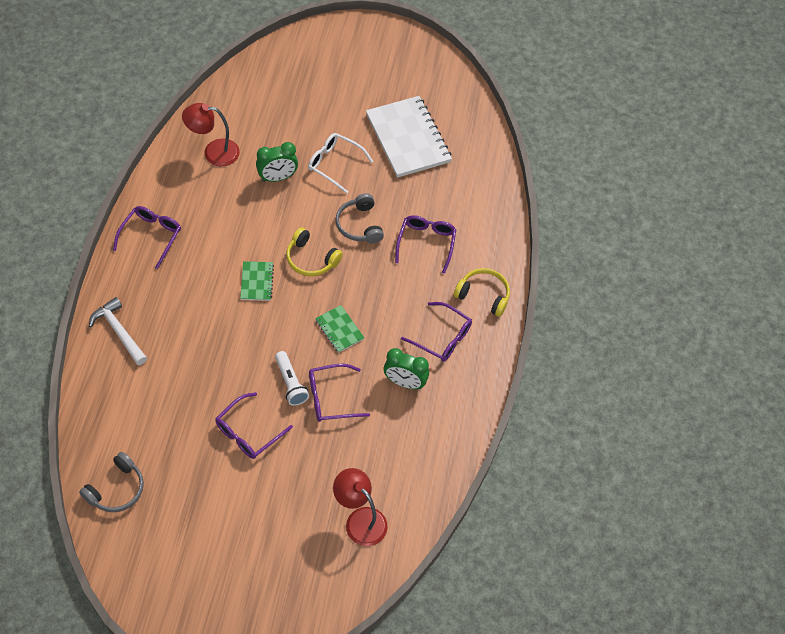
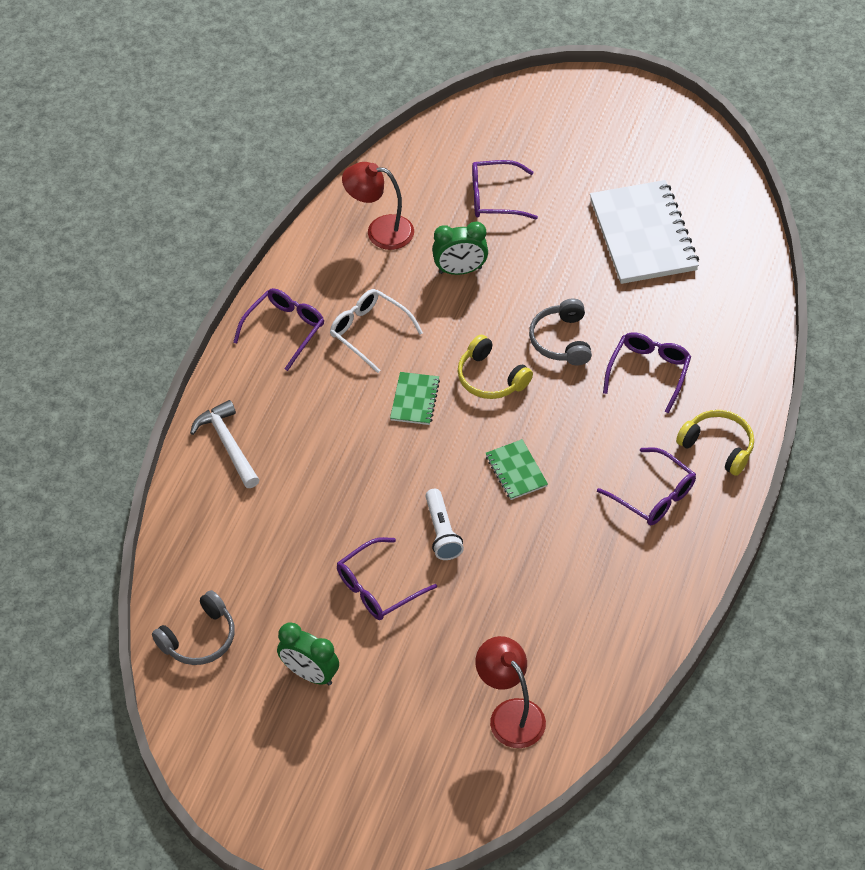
camera: 15 degrees right, 5 degrees down
(331, 398) = (493, 556): purple glasses -> purple glasses (495, 198)
(335, 164) = (539, 260): white glasses -> white glasses (370, 332)
(404, 382) = (594, 547): green clock -> green clock (310, 674)

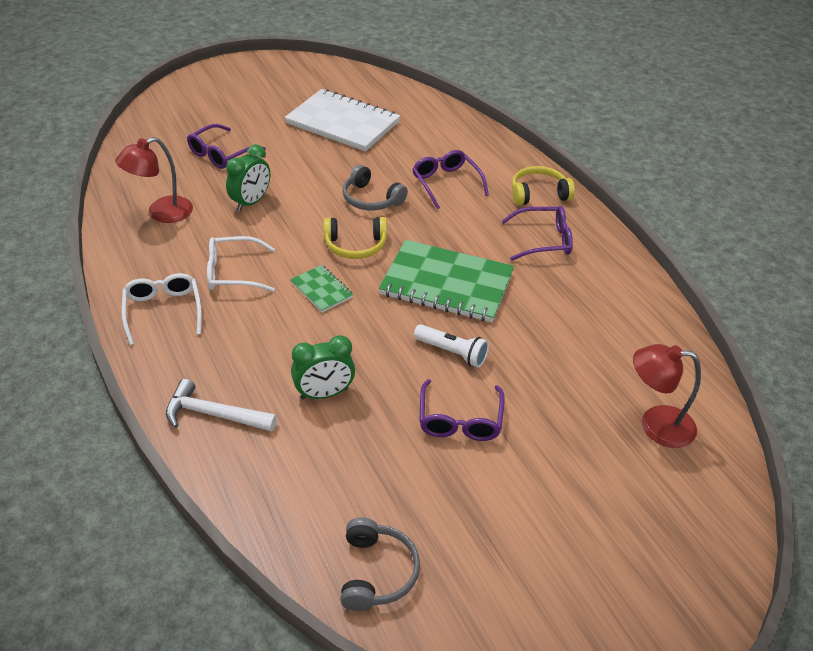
camera: 50 degrees left, 10 degrees down
(284, 330) = (163, 311): purple glasses -> white glasses
(310, 674) = (496, 520): green clock -> green clock (324, 394)
(516, 471) = (447, 284): green notebook -> green notebook, size x2.11

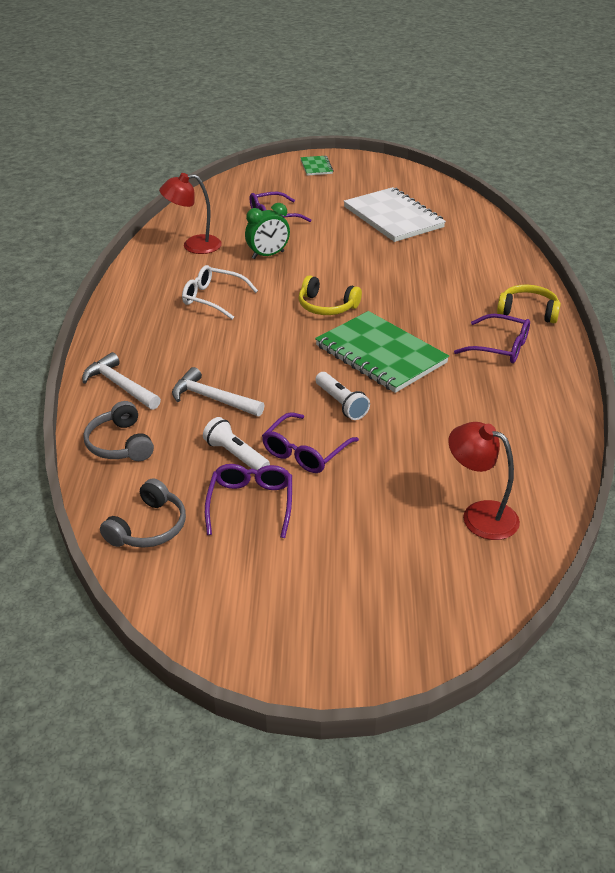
camera: 30 degrees right, 5 degrees down
(163, 311) = (140, 309): white glasses -> none
(321, 290) = (271, 329): green notebook -> green notebook (316, 167)
(324, 394) = (212, 399): green clock -> white hammer
(371, 199) = (369, 277): grey headphones -> grey headphones (120, 444)
(398, 451) = (236, 455): none -> white flashlight
(446, 183) = (446, 282): purple glasses -> purple glasses (250, 504)

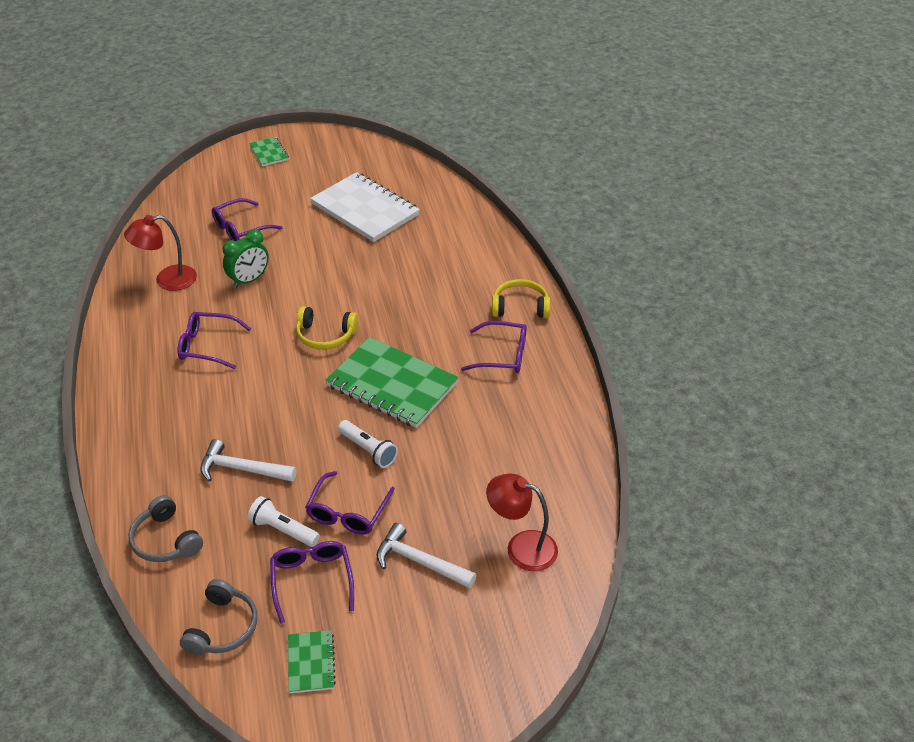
camera: 15 degrees left, 5 degrees up
(120, 385) = (143, 471): white hammer -> white hammer (419, 561)
(213, 299) = (208, 346): white glasses -> purple glasses
(226, 576) = (311, 663): none -> green notebook

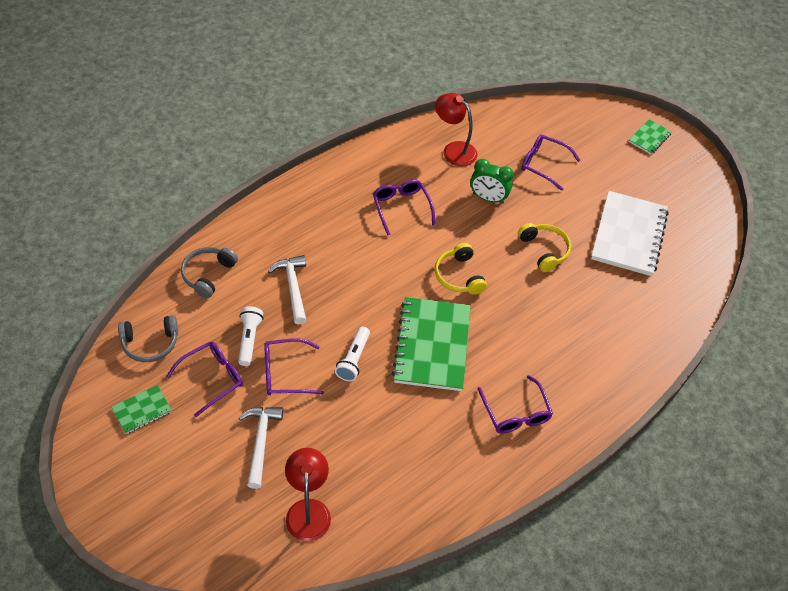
camera: 60 degrees right, 10 degrees up
(520, 307) = (585, 403): yellow headphones -> yellow headphones (544, 250)

